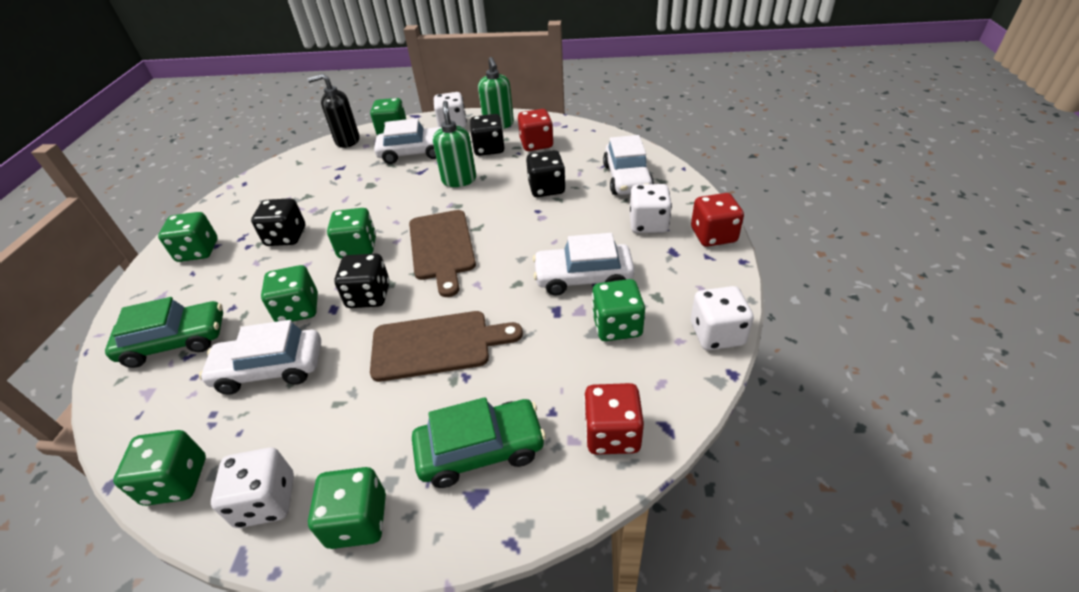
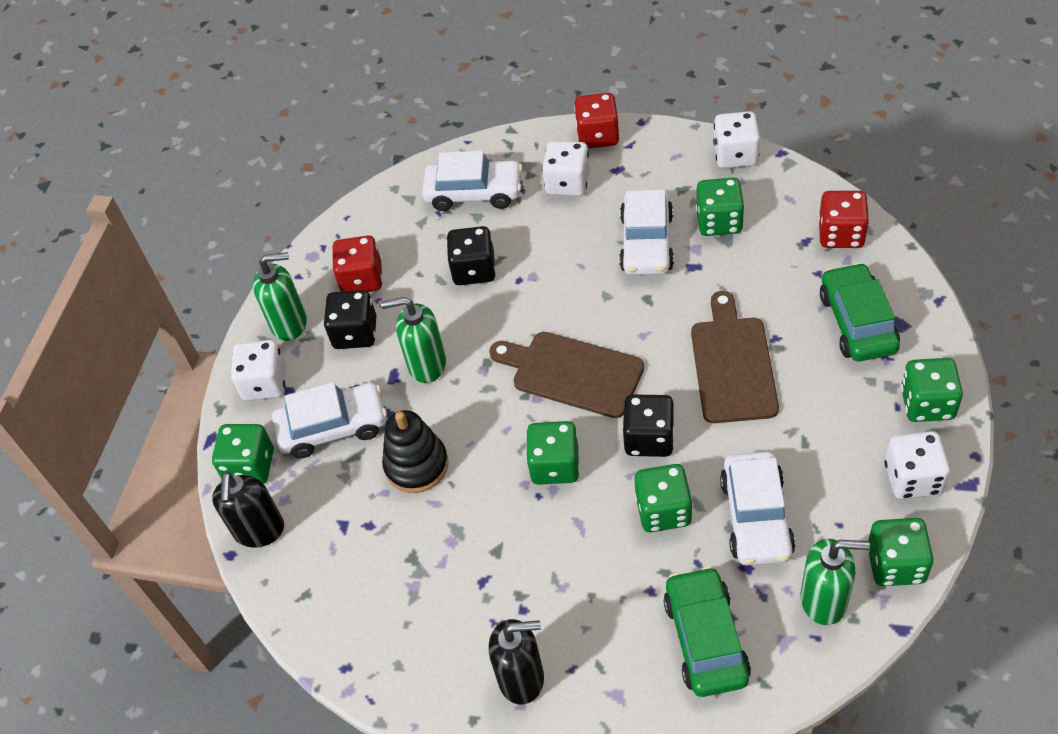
camera: 80 degrees left, 10 degrees up
(169, 420) = (824, 600): none -> green soap dispenser
(198, 251) = (522, 678): green dice -> black soap dispenser
(286, 237) = (512, 561): black dice -> none
(376, 187) = (416, 465): none -> black stacking toy
(414, 153) = (333, 427): white car -> white car turned 75 degrees clockwise
(442, 247) = (572, 373): brown cutting board -> brown cutting board turned 150 degrees counterclockwise

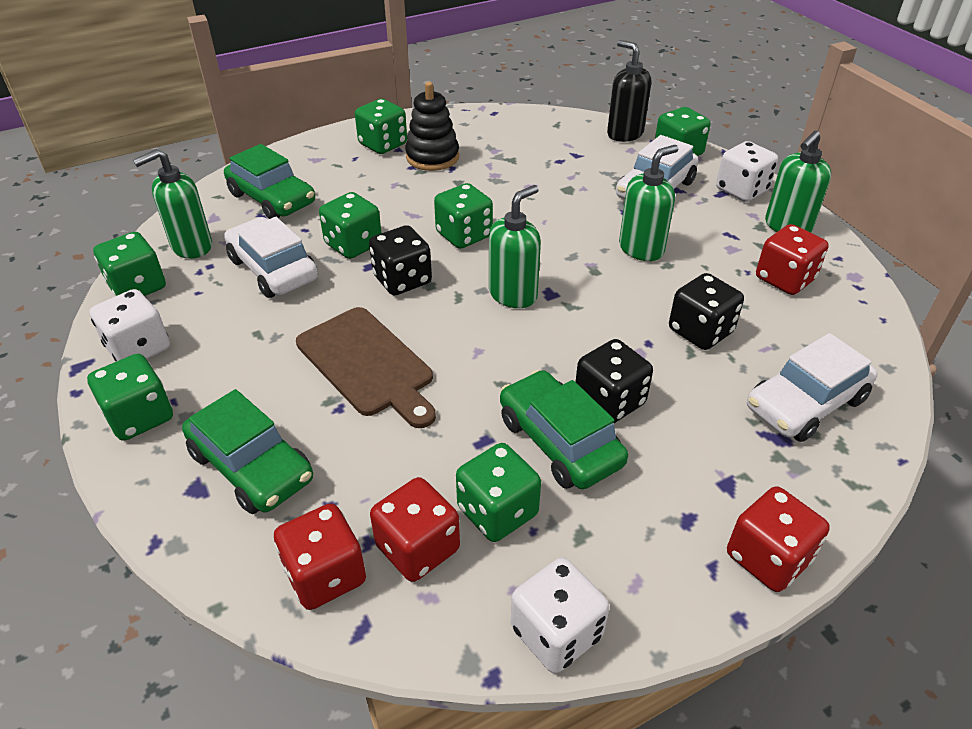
camera: 135 degrees right, 10 degrees down
(355, 333) = (727, 243): black dice -> black dice (609, 401)
(416, 465) = (567, 196): black stacking toy -> black stacking toy (432, 157)
(522, 678) = (383, 144): black soap dispenser -> green dice
(567, 183) = (723, 468): white dice -> none
(572, 373) = (513, 294): brown cutting board -> green soap dispenser
(647, 243) = (559, 441): white car -> green car
(779, 224) = (417, 548): none -> red dice

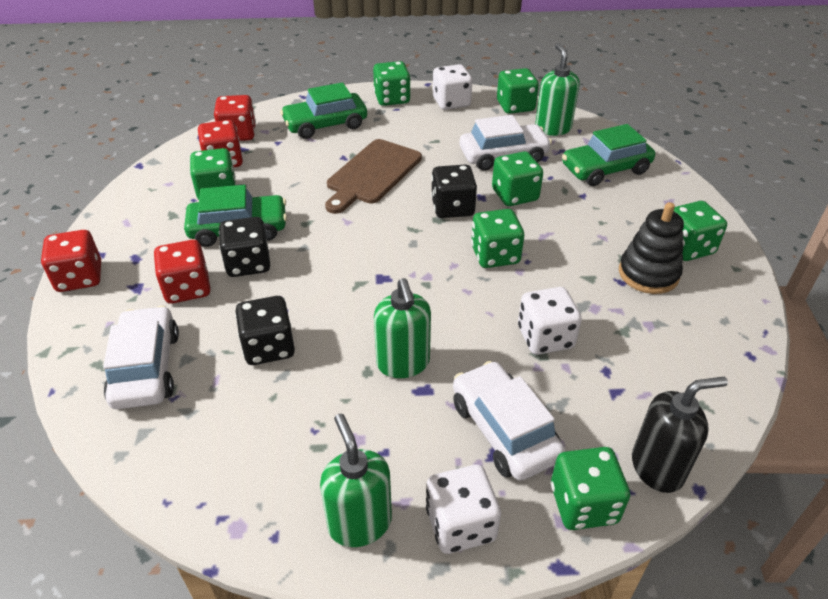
camera: 115 degrees right, 0 degrees up
(367, 364) = (372, 174): brown cutting board -> brown cutting board turned 45 degrees counterclockwise
(513, 294) = (395, 257): green soap dispenser -> none
(556, 633) = (135, 188): white dice -> white dice (545, 337)
(784, 279) = (281, 455): red dice -> red dice (187, 288)

